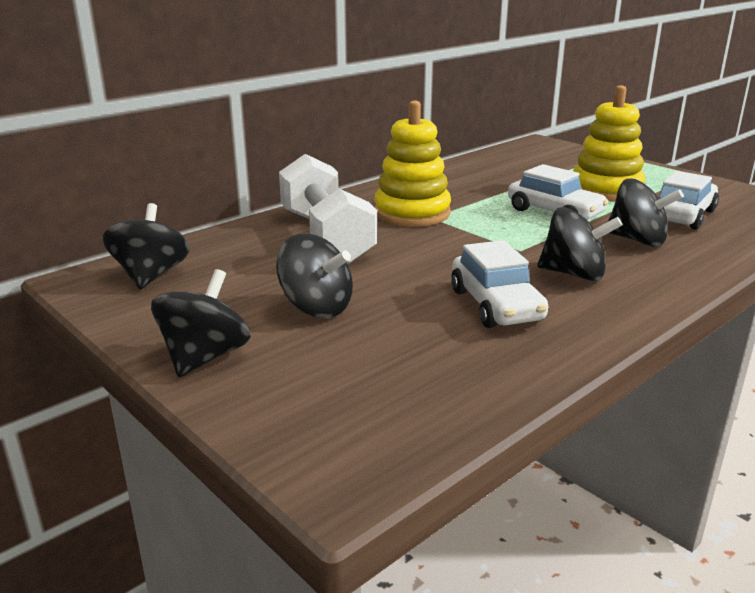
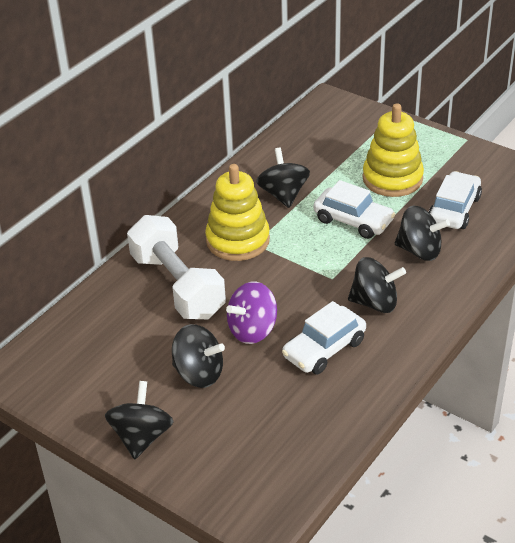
camera: 10 degrees left, 15 degrees up
(151, 275) = (61, 358): black spinning top -> black spinning top (283, 195)
(404, 279) = (253, 330): none -> purple spinning top
(496, 305) = (324, 349): white car -> white car turned 75 degrees clockwise

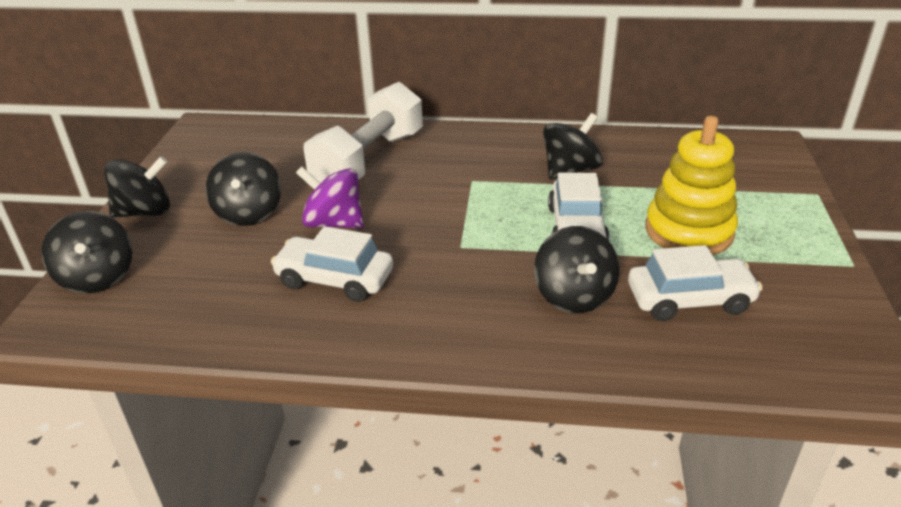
camera: 60 degrees right, 5 degrees down
(238, 240) = (467, 169): yellow stacking toy -> none
(375, 303) = (443, 291): black spinning top -> black spinning top (97, 277)

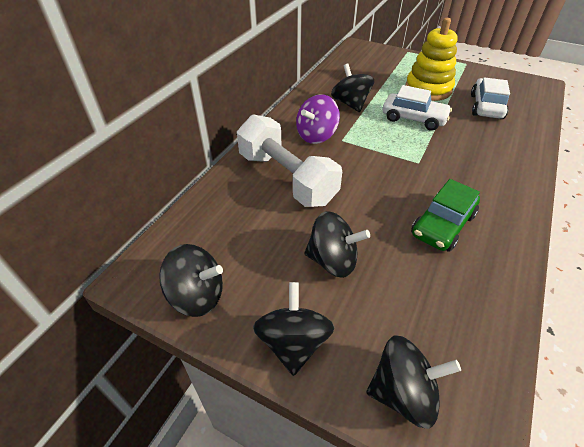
camera: 70 degrees left, 10 degrees up
(334, 223) = (369, 213): purple spinning top -> purple spinning top (316, 135)
(334, 279) = (442, 225): white car -> green car
(574, 296) = (478, 137): black spinning top -> black spinning top (197, 295)

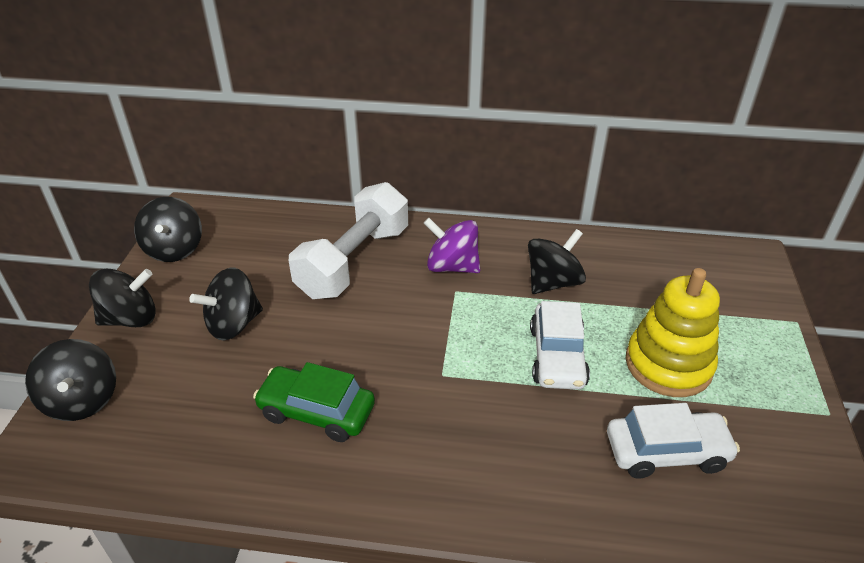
camera: 70 degrees right, 5 degrees down
(332, 260) = (233, 324): black spinning top -> black spinning top turned 60 degrees clockwise

